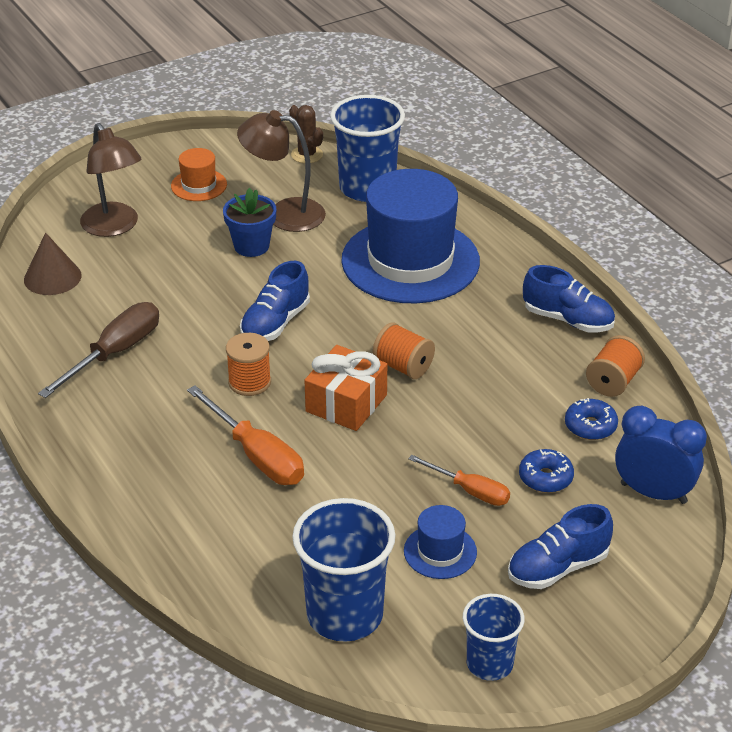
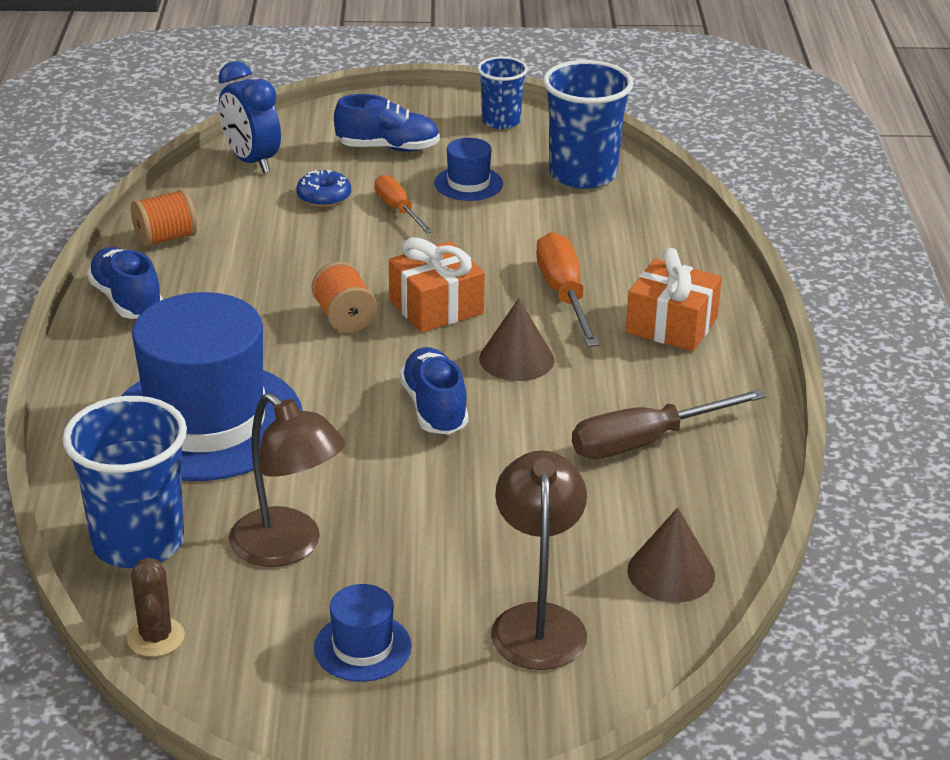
camera: 150 degrees left, 5 degrees down
(151, 460) = (671, 325): none -> orange gift
(199, 185) = (362, 647): orange hat -> blue hat
(249, 382) = (516, 359): orange spool -> brown cone
(251, 246) = (375, 516): blue flower pot -> none
(275, 323) = (434, 408): blue shoe -> blue shoe turned 75 degrees counterclockwise
(590, 426) = (236, 216): blue donut -> none

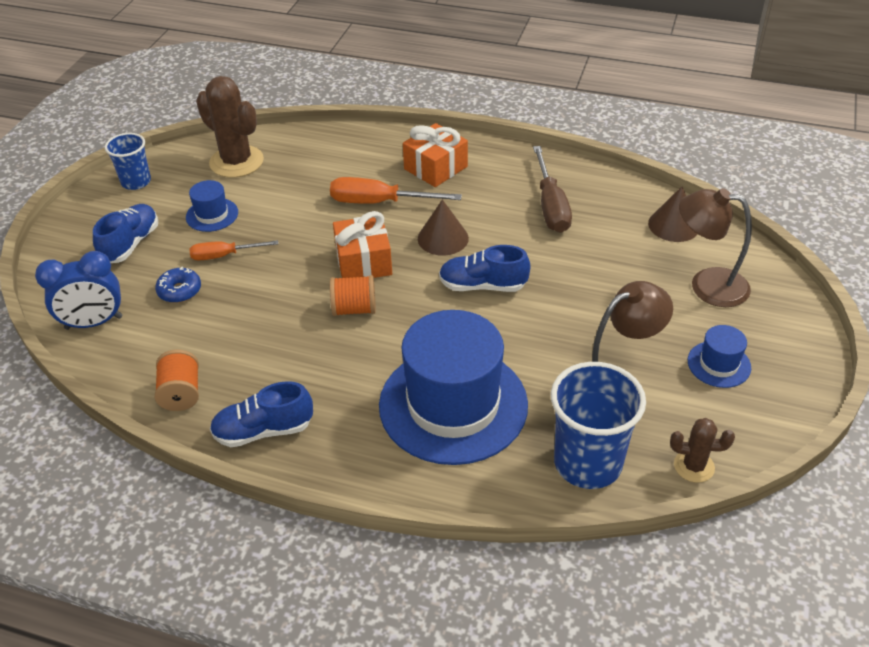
camera: 70 degrees left, 10 degrees up
(583, 174) = (236, 162): blue cup -> brown cactus

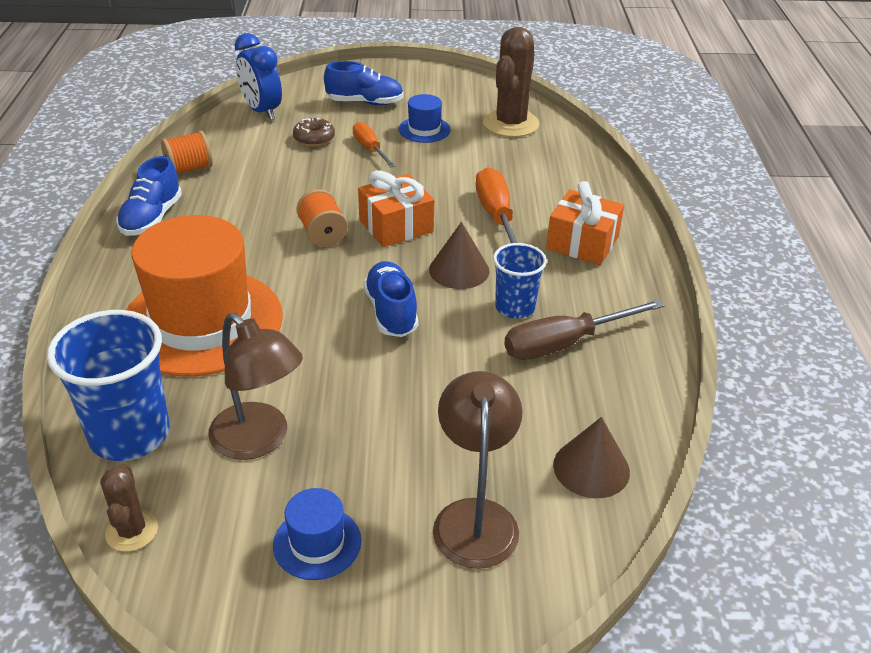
camera: 70 degrees right, 5 degrees down
(136, 182) = (449, 84): blue cup -> blue cup (515, 307)
(179, 291) = (314, 139): blue donut -> brown donut
(263, 431) = (152, 218): blue shoe -> blue shoe turned 135 degrees counterclockwise
(453, 405) = (202, 322): blue hat -> orange hat

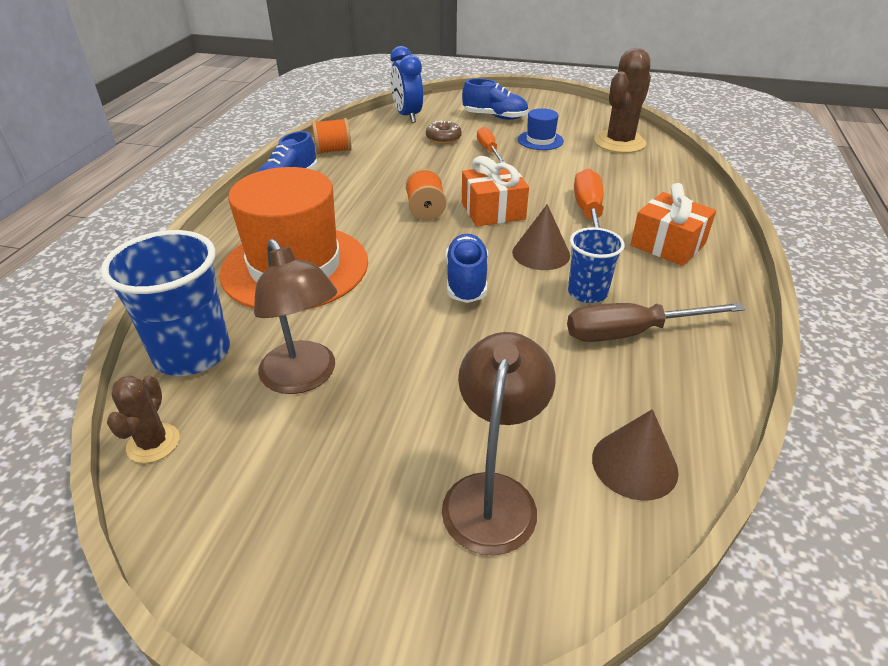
camera: 15 degrees right, 0 degrees up
(317, 543) = (321, 490): blue hat -> none

